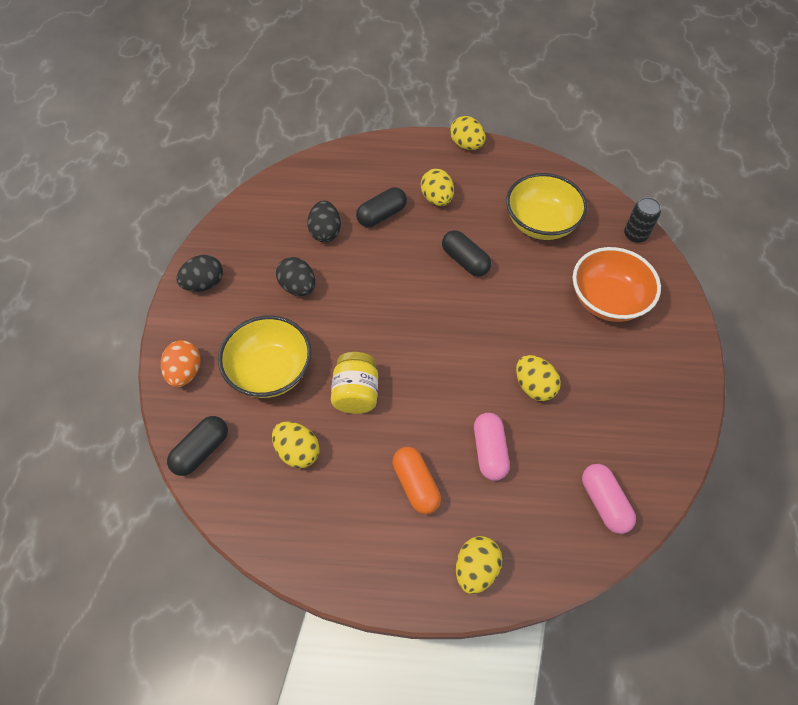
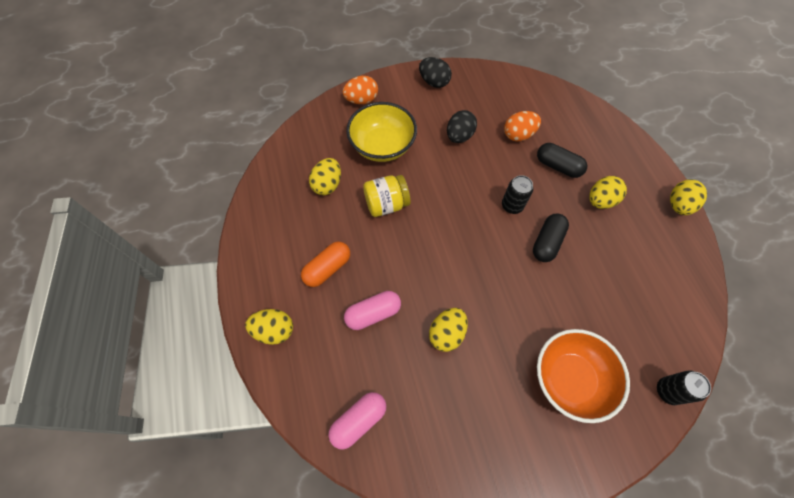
camera: 70 degrees right, 5 degrees up
(201, 450) = (309, 131): black capsule -> none
(325, 232) = (518, 135): black egg -> orange egg
(410, 273) = (512, 205): none -> black can
(541, 223) = (626, 294): yellow bowl -> none

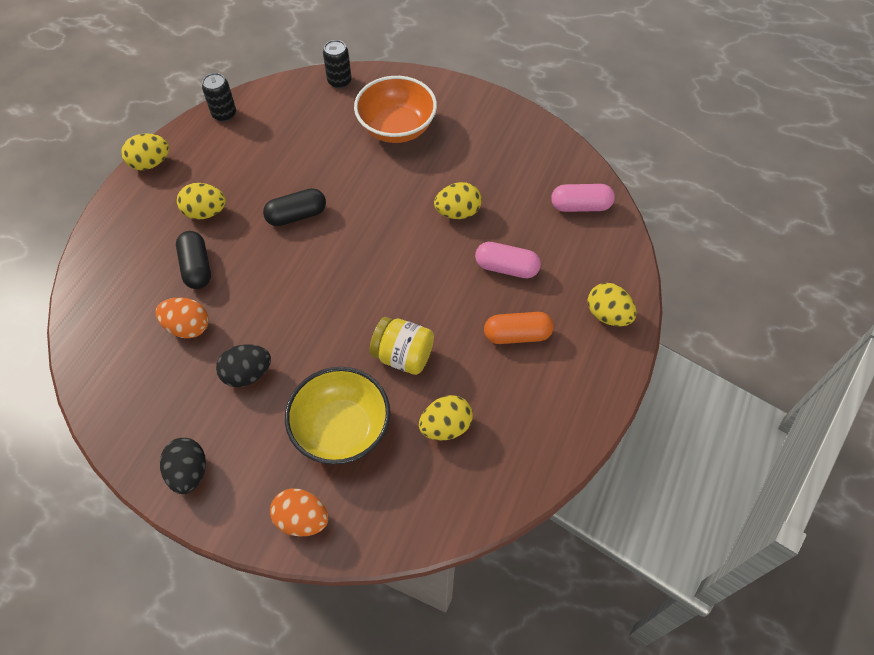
camera: 140 degrees left, 5 degrees down
(512, 205) = (286, 265): black can -> black can (224, 114)

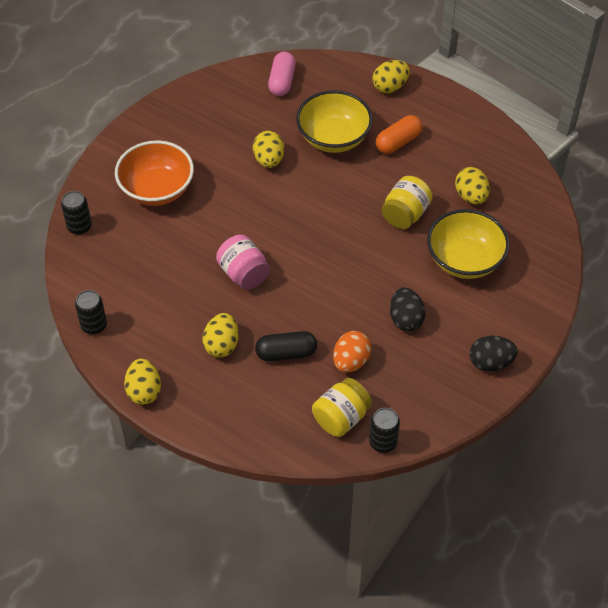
camera: 80 degrees left, 5 degrees down
(83, 370) = (383, 442): none -> black can
(115, 327) = (341, 418): none -> yellow jar
(296, 215) = (243, 274): black capsule -> pink jar
(302, 519) = (536, 291): orange egg -> none
(506, 268) = (333, 138): pink capsule -> yellow bowl
(517, 335) = (398, 142): orange capsule -> orange capsule turned 45 degrees clockwise

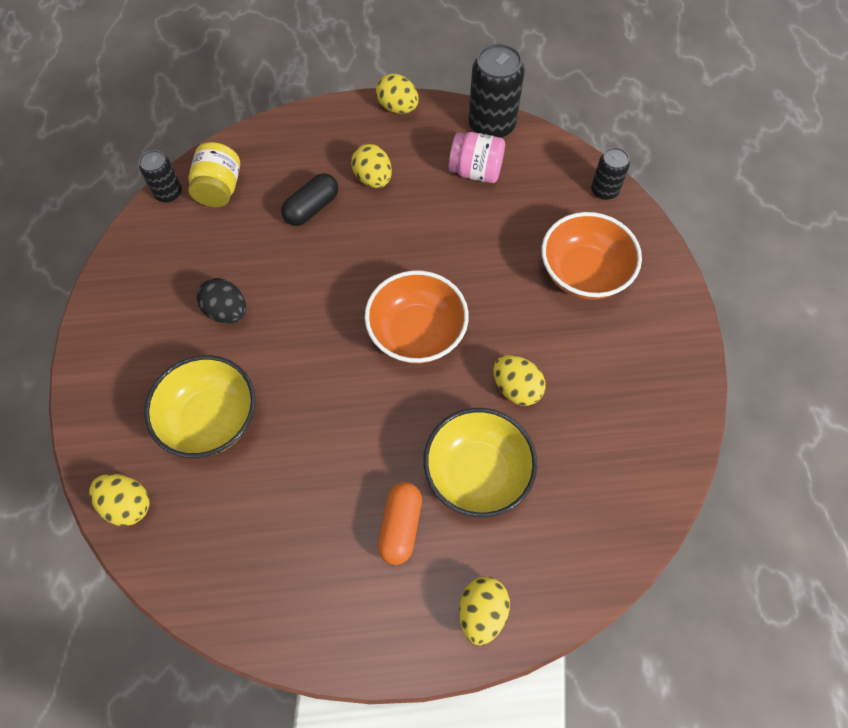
camera: 140 degrees right, 10 degrees up
(94, 325) = (491, 125): black can -> black can, size x1.75
(243, 274) = (416, 250): pink jar -> pink jar (475, 171)
(282, 81) = (611, 510): pink capsule -> none
(295, 225) = (417, 333): none -> orange bowl
(351, 361) = (248, 239): orange egg -> none
(405, 214) = (315, 430): yellow jar -> none
(471, 196) = (258, 511): yellow egg -> yellow egg (128, 504)
(490, 362) = (113, 324): black egg -> none

